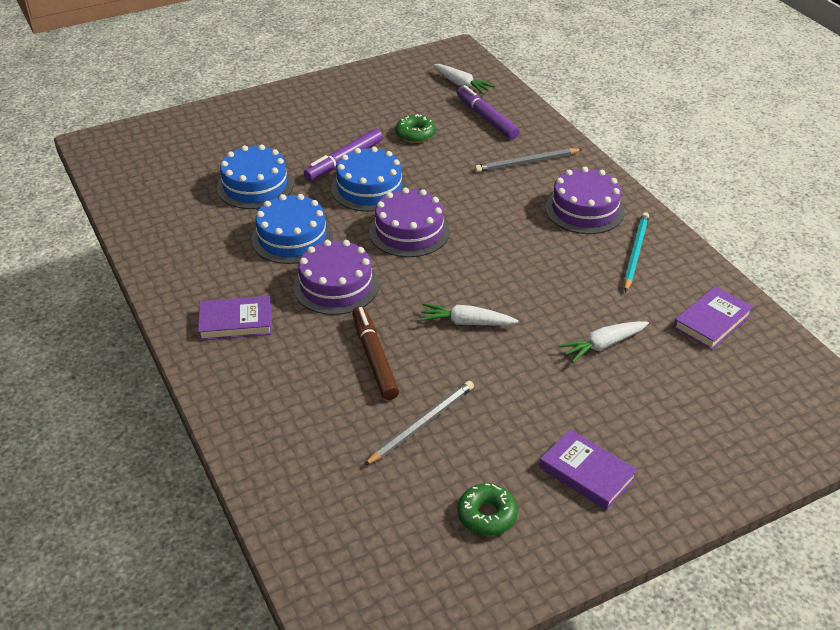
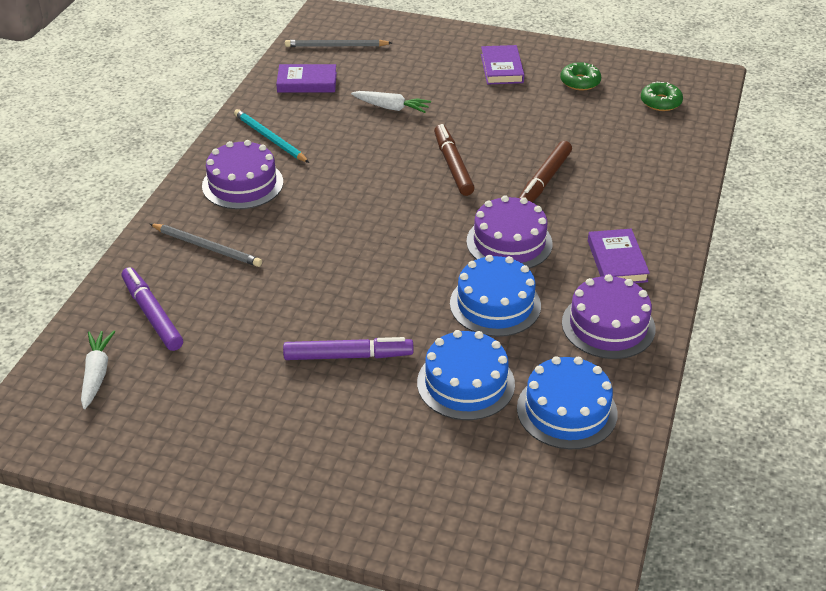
camera: 135 degrees left, 0 degrees up
(236, 322) = (617, 261): purple book -> purple book turned 45 degrees clockwise
(369, 188) = (368, 310): blue cake -> blue cake (566, 410)
(409, 231) = (395, 249): purple cake -> purple cake (608, 325)
(415, 134) = (241, 341): green donut -> green donut (660, 102)
(422, 424) = (561, 133): grey pencil -> grey pencil (336, 46)
(466, 323) = (453, 165): white carrot -> brown marker
(486, 118) = (152, 314): purple marker -> purple marker turned 135 degrees clockwise
(635, 253) = (270, 138): turquoise pencil -> turquoise pencil turned 75 degrees clockwise

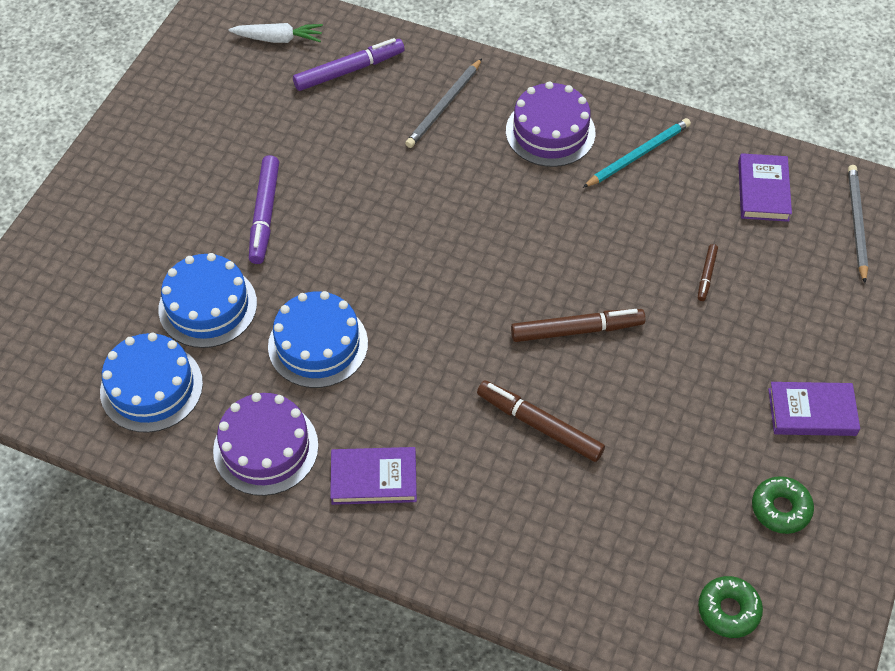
camera: 95 degrees right, 15 degrees up
(391, 107) = (706, 275): white carrot -> brown marker
(509, 242) = (421, 371): purple cake -> none

